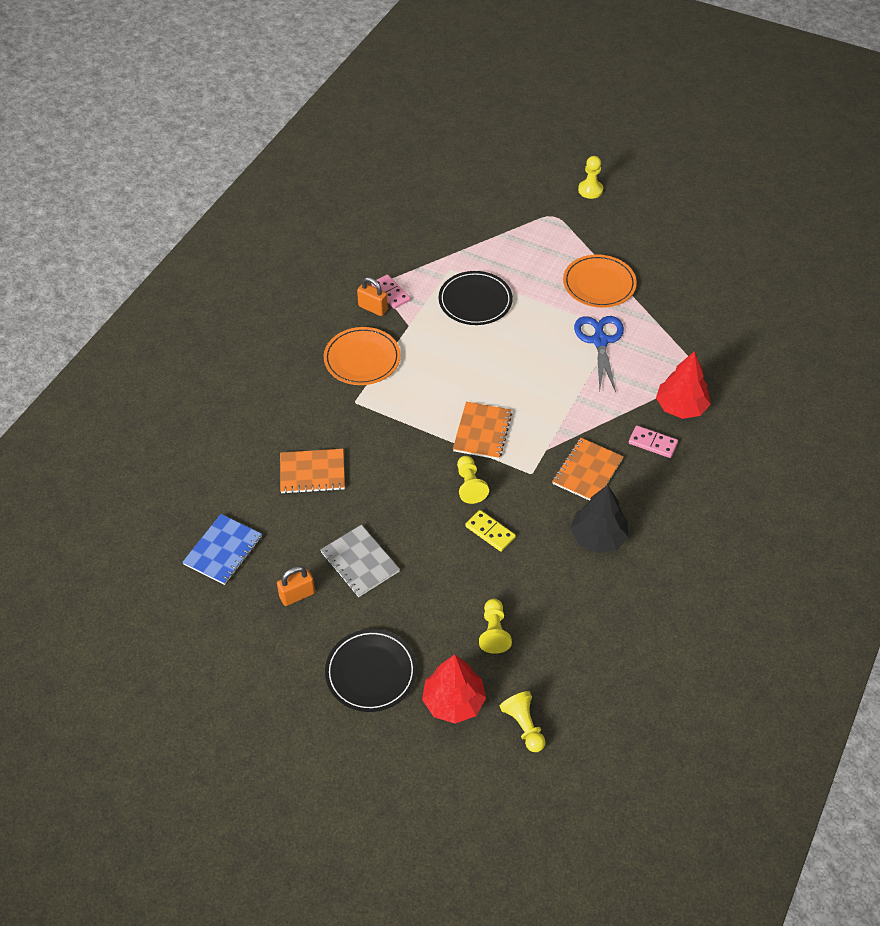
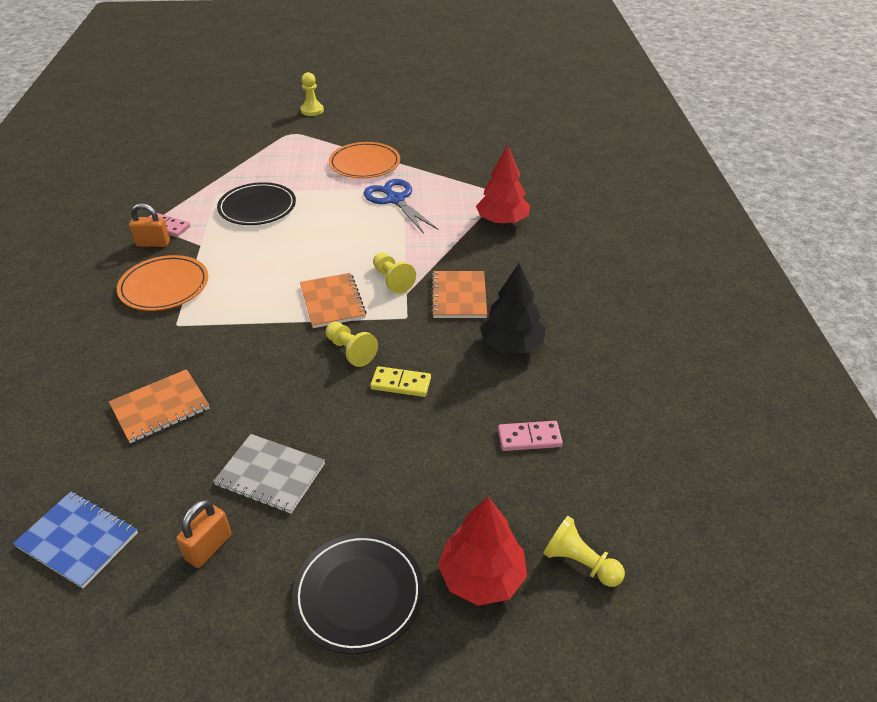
camera: 30 degrees left, 10 degrees down
(223, 550) = (78, 540): blue notebook -> blue notebook turned 60 degrees counterclockwise
(494, 632) = (473, 478): yellow pawn -> yellow pawn (392, 280)
(652, 443) = (500, 254): pink domino -> pink domino (529, 438)

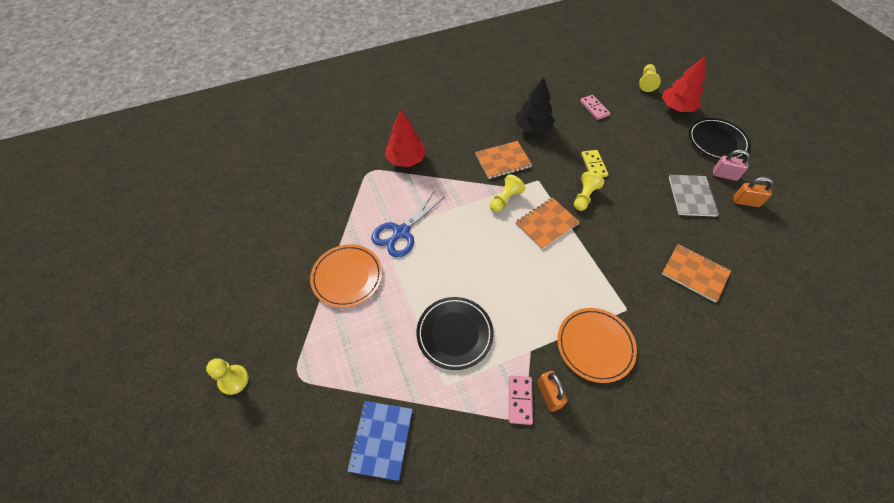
camera: 110 degrees left, 15 degrees up
(78, 540) = (792, 259): blue notebook -> blue notebook (381, 440)
(278, 552) = (724, 175): none -> pink padlock

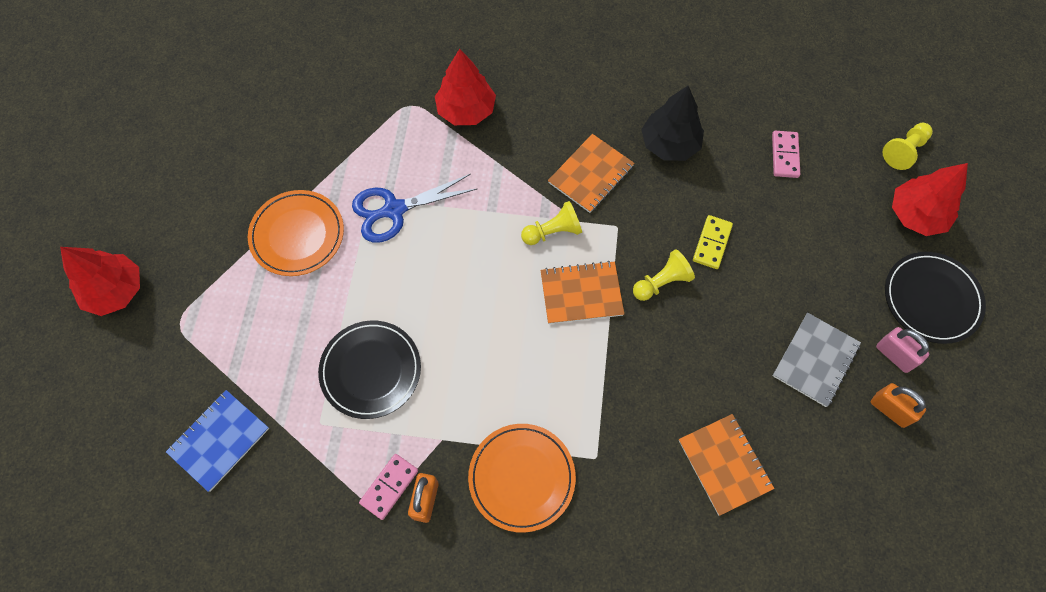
camera: 30 degrees right, 10 degrees up
(233, 380) = (115, 291): yellow pawn -> red tree
(503, 161) = (591, 174): orange notebook -> orange notebook turned 60 degrees counterclockwise

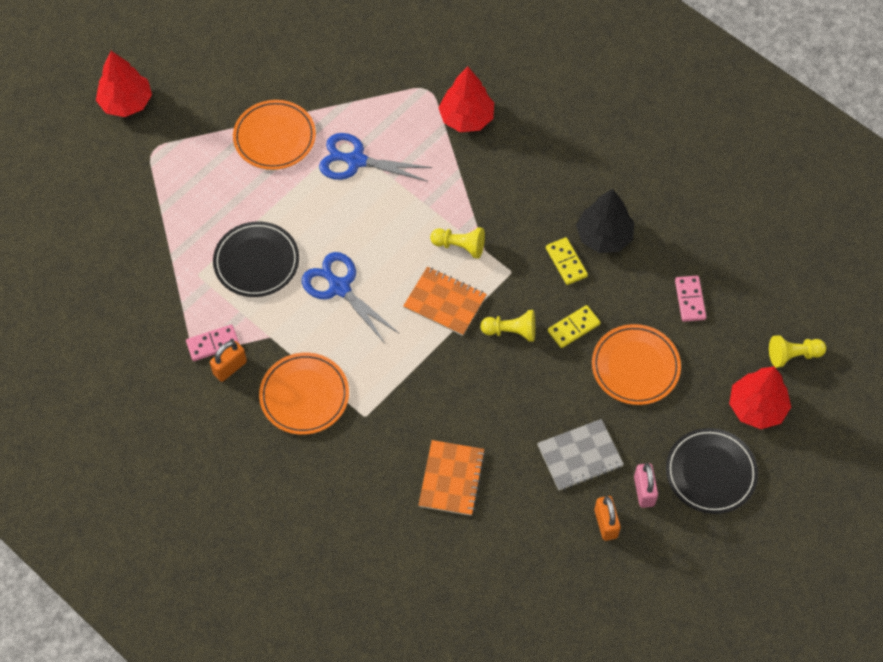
camera: 35 degrees right, 5 degrees down
(219, 440) = (125, 244): blue notebook -> none
(472, 343) = (340, 287): none -> blue scissors
(591, 174) = (523, 222): orange notebook -> none
(657, 187) = (566, 262): none -> yellow domino
(784, 155) = (689, 299): pink domino -> pink domino turned 45 degrees counterclockwise
(791, 244) = (635, 366): none -> orange plate

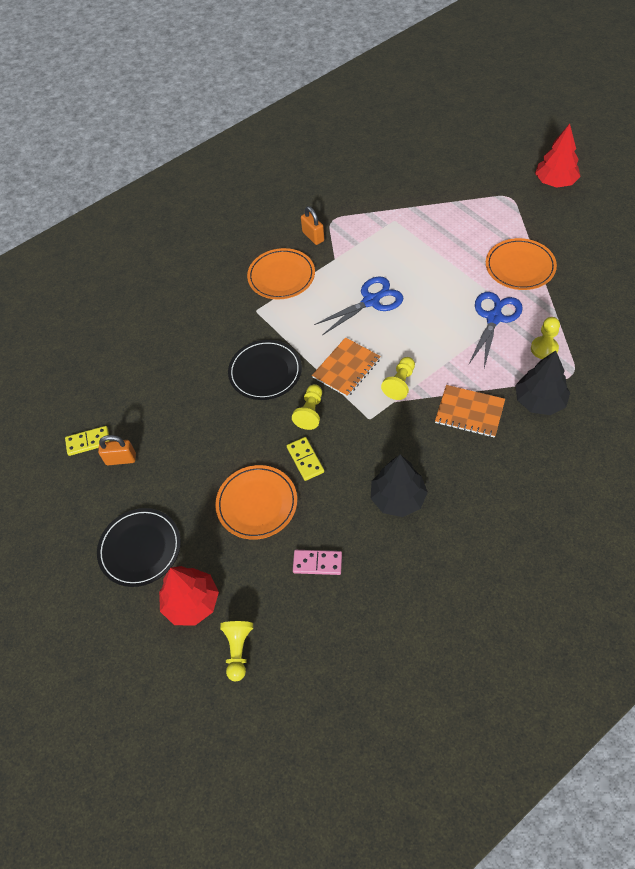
camera: 105 degrees right, 5 degrees down
(213, 344) = (334, 228): pink domino -> none
(256, 261) = (401, 253): black plate -> black plate (265, 372)
(396, 114) = (544, 349): none -> yellow pawn
(451, 479) = (190, 359): orange notebook -> orange notebook (469, 412)
(466, 118) = (539, 401): red tree -> black tree
(566, 262) = (373, 463): yellow domino -> yellow domino (88, 442)
(580, 456) = (184, 448): grey notebook -> none
(644, 491) = (139, 492): pink padlock -> none

